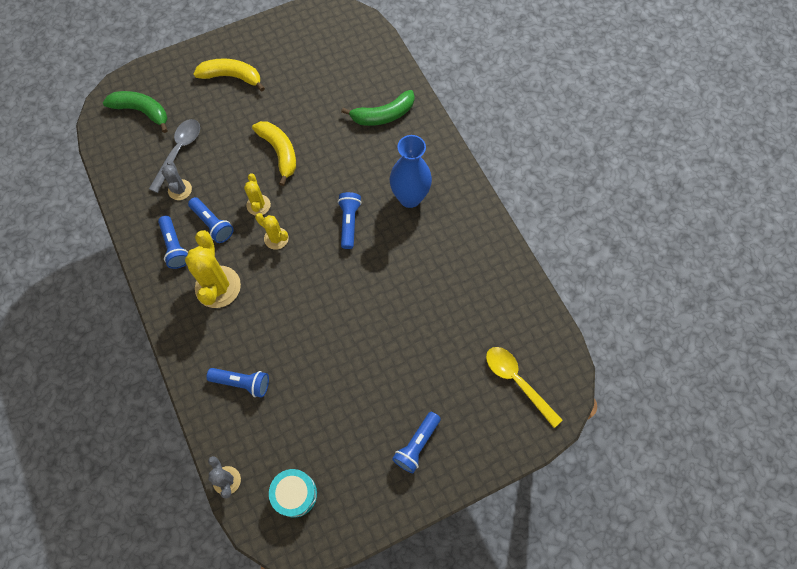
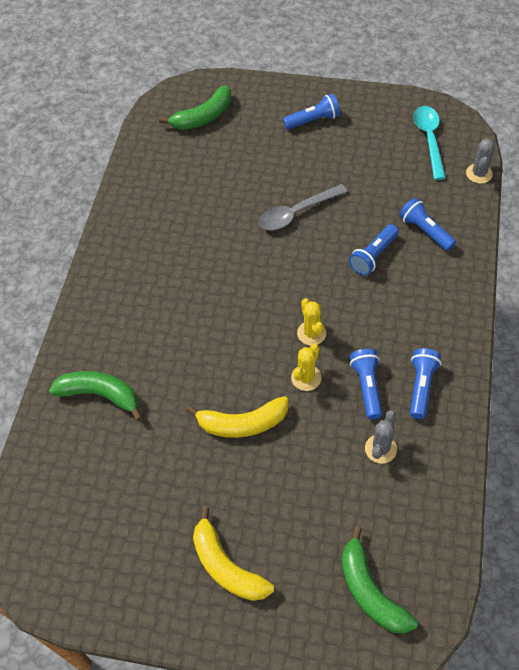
camera: 140 degrees left, 10 degrees down
(179, 151) = (354, 499): grey spoon -> grey spoon (296, 213)
(218, 287) = (399, 321): yellow cactus -> none
(279, 152) = (242, 423): yellow banana -> yellow banana turned 105 degrees counterclockwise
(295, 494) = (429, 139): turquoise drum -> turquoise spoon
(349, 223) = (230, 306): blue flashlight -> blue flashlight (373, 256)
(410, 198) = (154, 294): blue vase -> none
(517, 381) = (203, 117): yellow spoon -> green banana

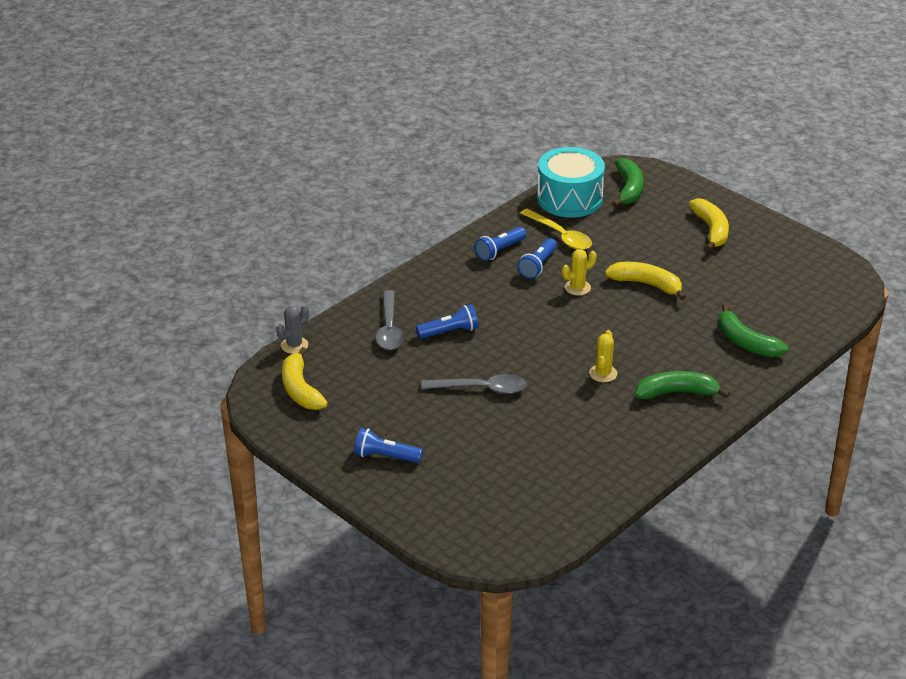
camera: 150 degrees left, 20 degrees down
(203, 117) = (491, 514): green banana -> green banana (676, 393)
(311, 333) = (549, 309): yellow cactus -> yellow cactus (603, 373)
(380, 449) = (561, 236): grey cactus -> yellow spoon
(422, 525) = (569, 198): none -> turquoise drum
(425, 231) = (389, 329): blue flashlight -> grey spoon
(429, 139) = (300, 389): turquoise spoon -> yellow banana

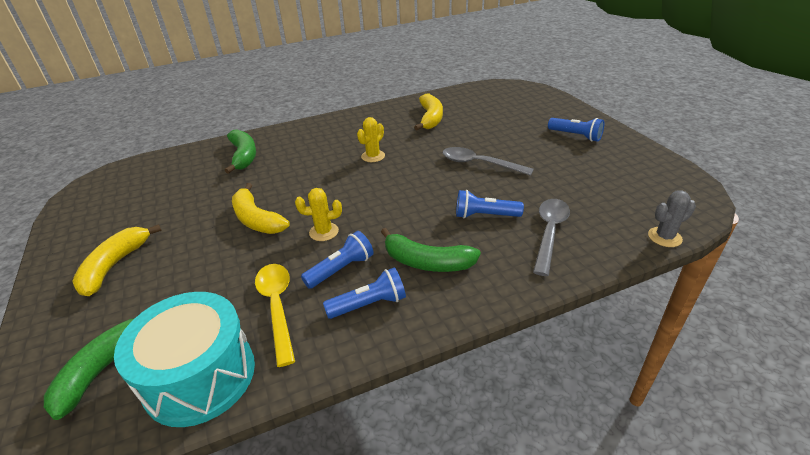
camera: 155 degrees left, 0 degrees up
(300, 389) = (652, 193): yellow banana -> yellow banana (430, 118)
(676, 393) = (333, 136): green banana -> green banana (427, 262)

